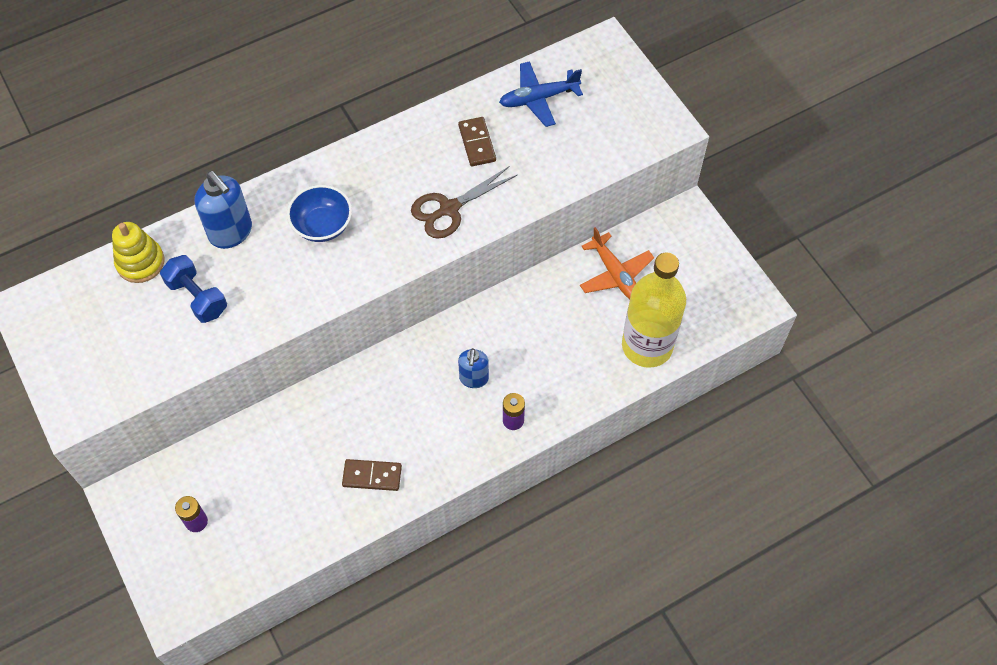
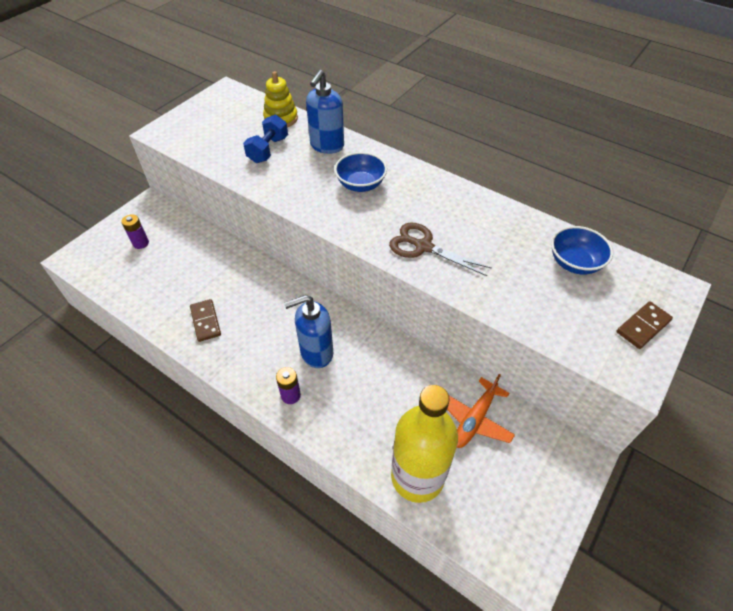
camera: 65 degrees right, 10 degrees down
(474, 379) = (316, 353): blue soap dispenser -> blue soap dispenser, size x1.57
(477, 143) = (497, 240): brown domino -> brown domino (643, 326)
(538, 98) = (574, 263): blue plane -> blue bowl

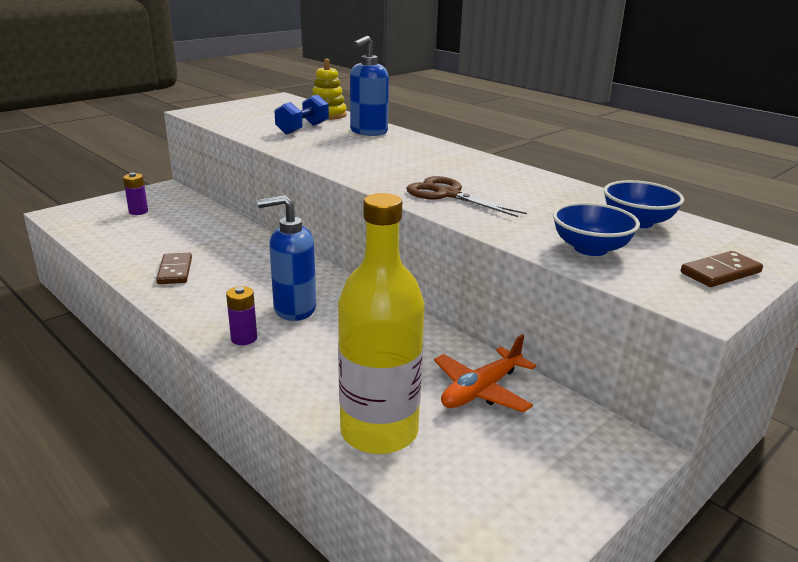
camera: 10 degrees right, 25 degrees down
(360, 185) = (394, 154): blue bowl -> blue bowl (590, 248)

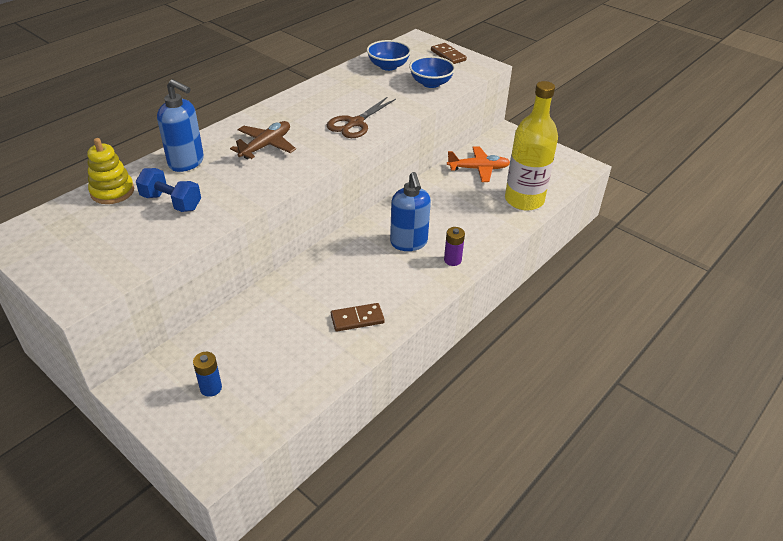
camera: 95 degrees left, 15 degrees up
(138, 212) = (211, 388): purple battery -> blue battery
(395, 156) = (266, 146): none -> brown plane
(481, 390) = (478, 169): orange plane -> orange plane turned 45 degrees counterclockwise

